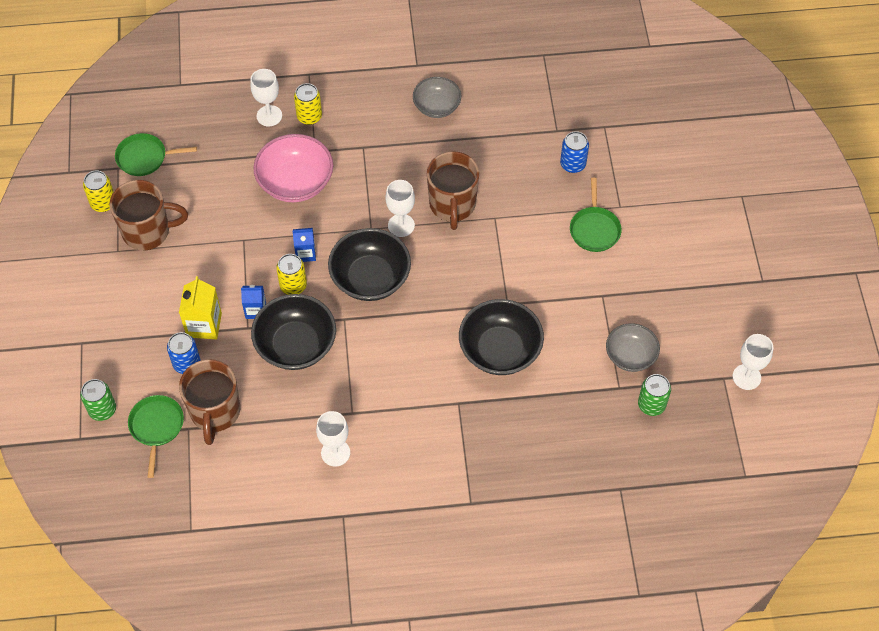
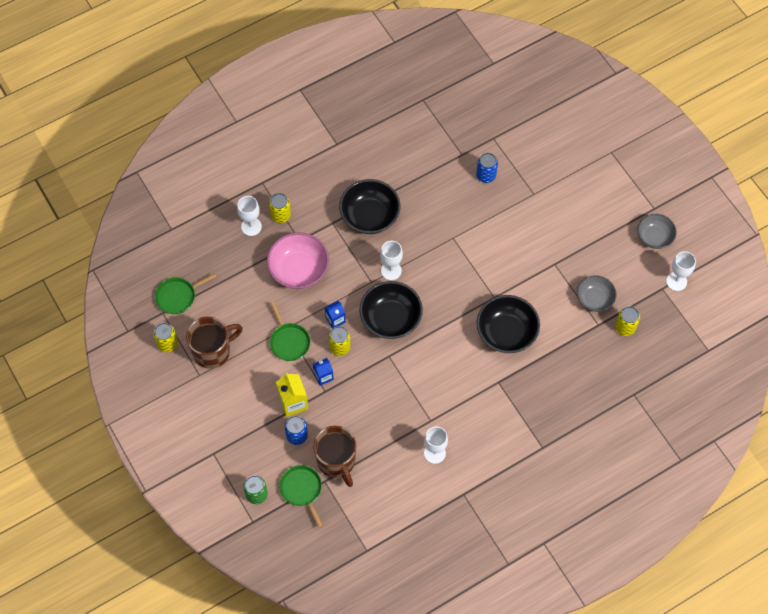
camera: 25 degrees left, 5 degrees up
(296, 345) = (365, 389): black bowl -> black bowl (370, 216)
(437, 106) = (368, 170): grey bowl -> grey bowl (654, 237)
(452, 205) = (419, 241): brown mug -> none
(594, 229) = (525, 218): green pan -> green pan (289, 341)
(651, 405) = (625, 327): green can -> yellow can

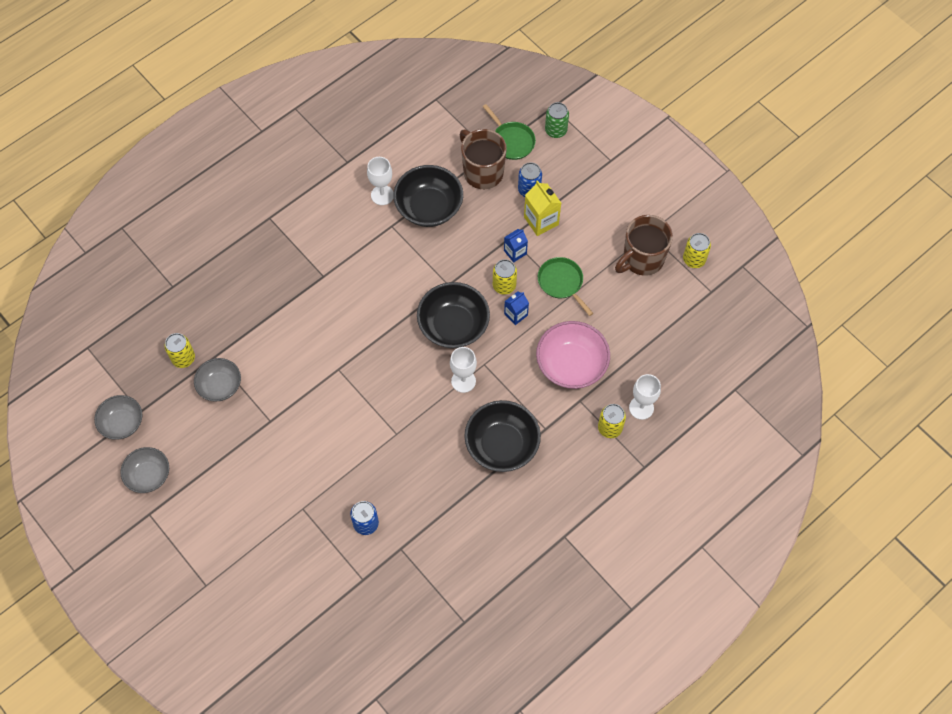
camera: 170 degrees right, 0 degrees up
(178, 296) = (700, 312): green pan -> none
(506, 332) = (319, 331): black bowl -> black bowl (429, 207)
(676, 281) = (122, 423): white goblet -> grey bowl

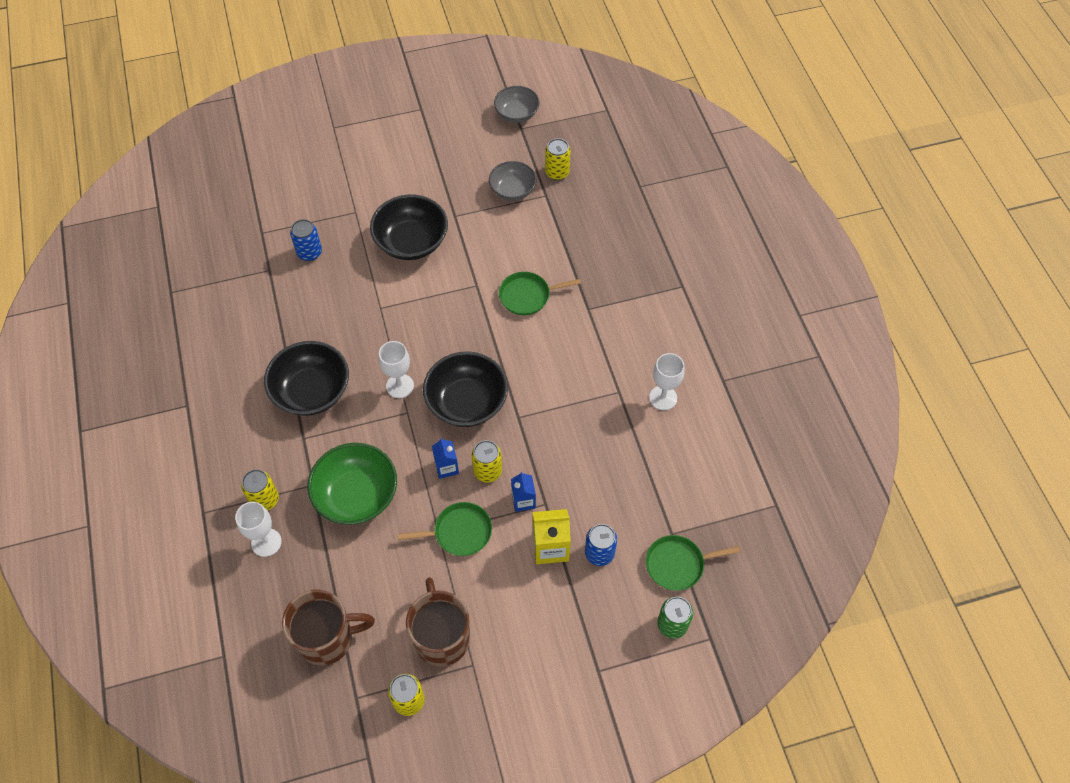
camera: 115 degrees right, 5 degrees down
(148, 475) = (456, 118): grey bowl -> none
(331, 325) = (527, 296): none -> green pan
(429, 207) = (625, 437): black bowl -> black bowl (411, 242)
(482, 172) = (648, 512): brown mug -> brown mug (327, 638)
(571, 365) = (356, 495): pink bowl -> green bowl

